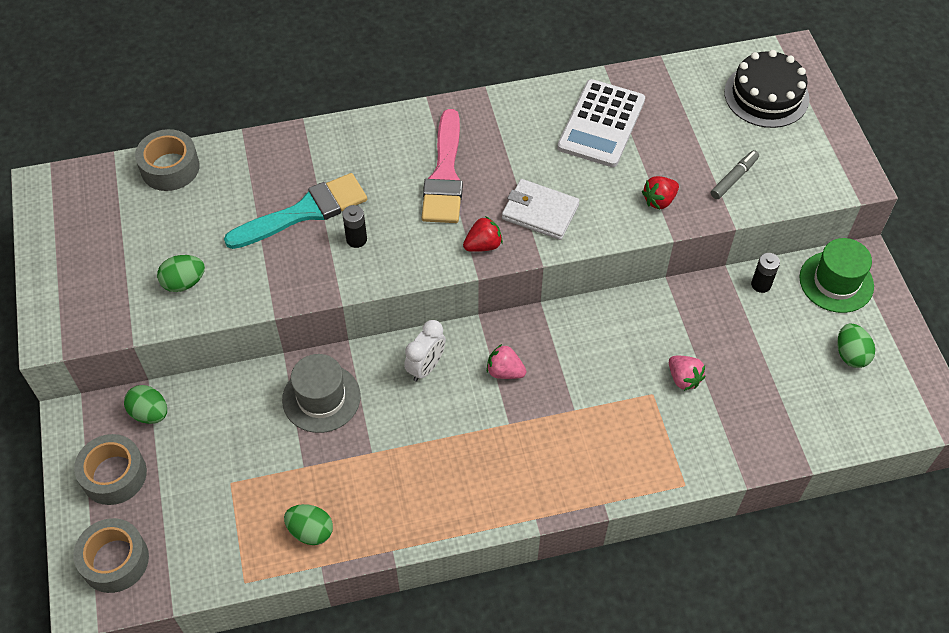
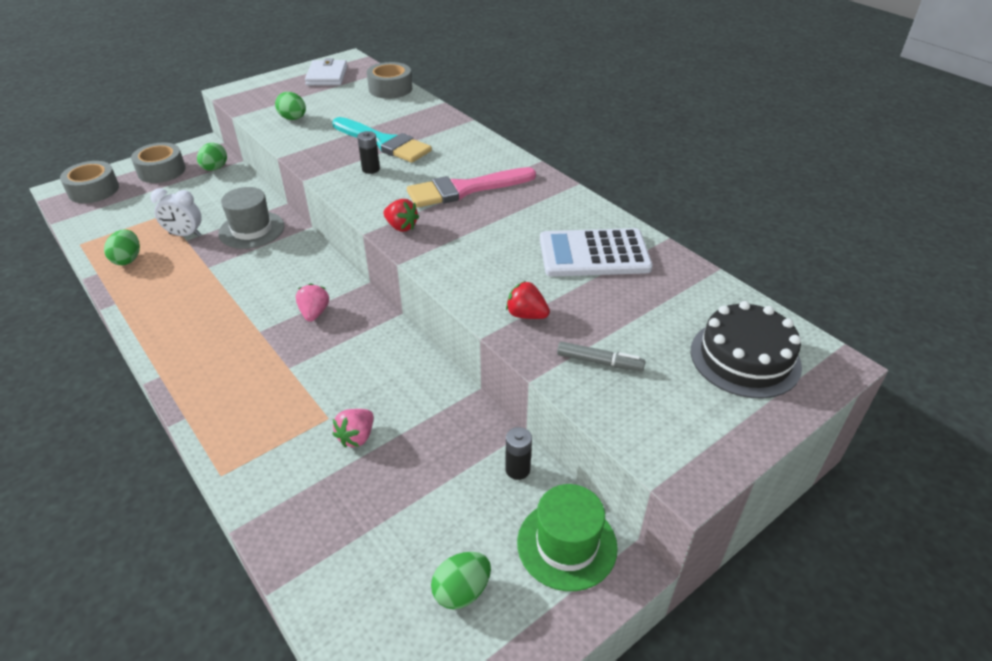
camera: 65 degrees right, 15 degrees down
(426, 367) = (301, 270): white clock -> white clock (185, 235)
(540, 212) = (459, 246): white wallet -> white wallet (327, 76)

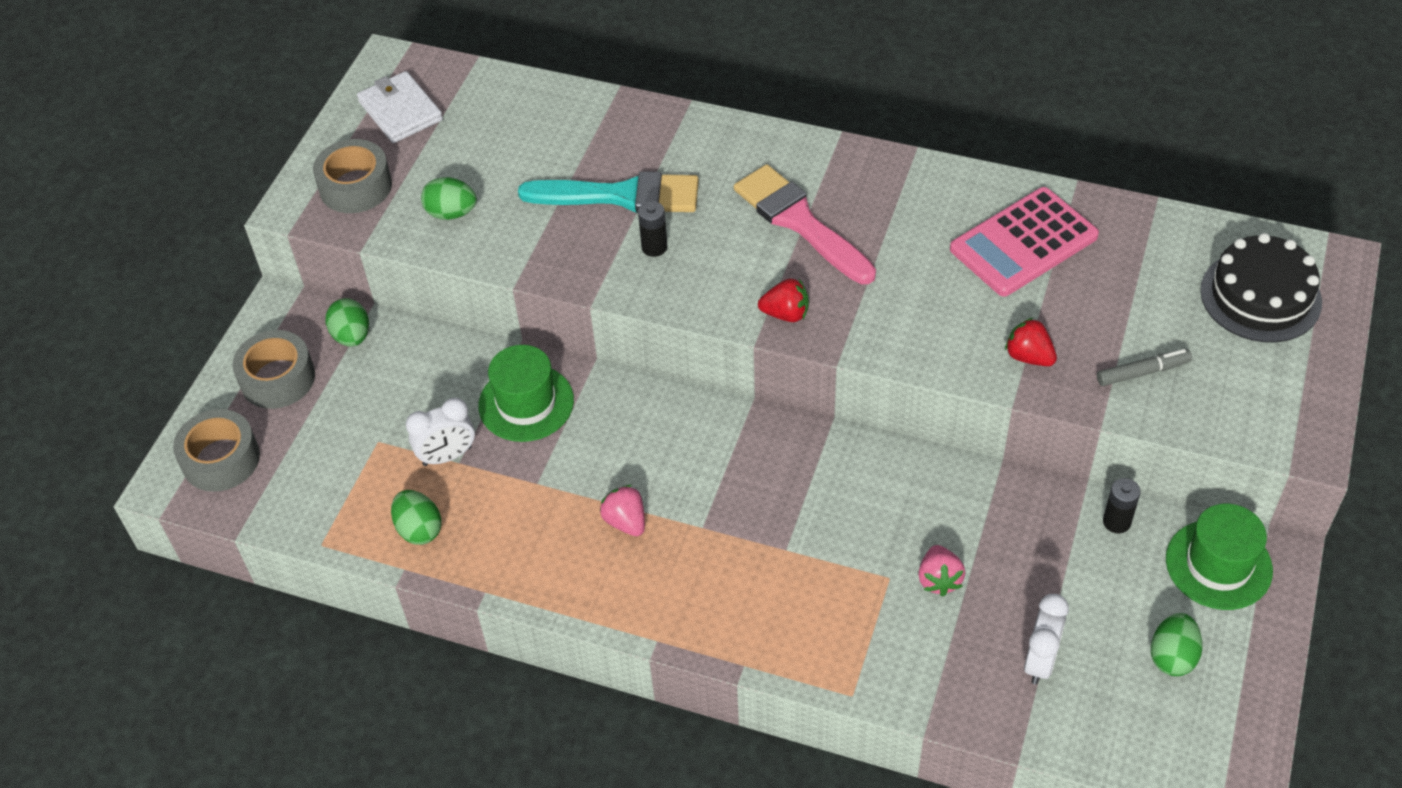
camera: 30 degrees left, 10 degrees up
(251, 230) = (526, 403): grey hat -> green hat
(314, 313) = (738, 471): pink strawberry -> pink strawberry (625, 521)
(363, 531) = (1040, 661): none -> white clock
(390, 89) = (521, 94): grey tape -> grey tape (355, 186)
(465, 189) = (799, 222): pink brush -> pink brush turned 105 degrees clockwise
(526, 315) = (1029, 356): red strawberry -> red strawberry turned 45 degrees clockwise
(594, 254) = (1023, 243): white calculator -> pink calculator

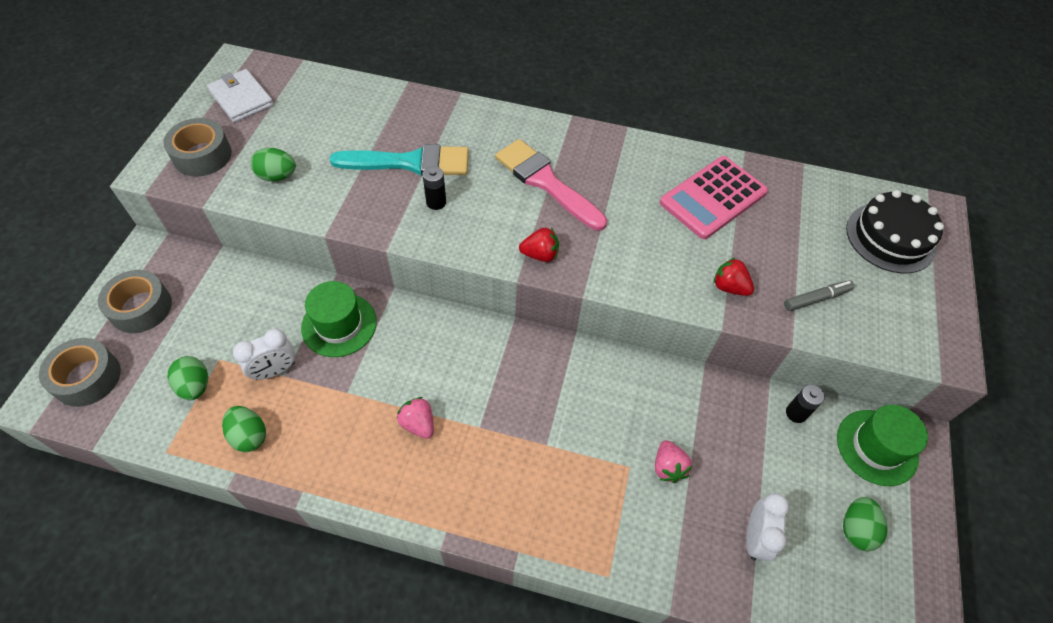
camera: 10 degrees left, 5 degrees up
(352, 336) = (203, 272): green egg -> green egg (195, 386)

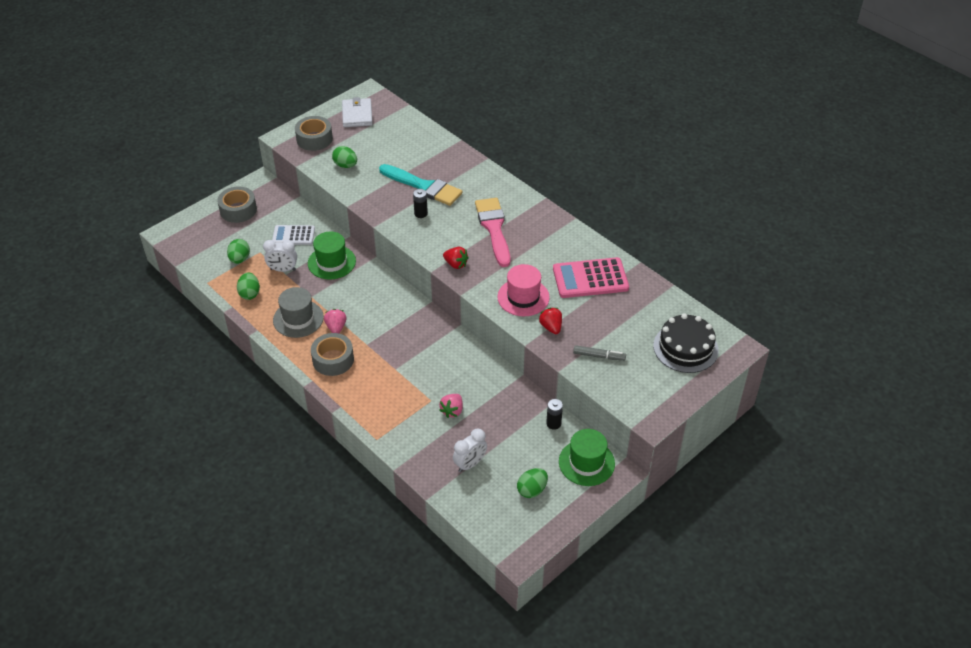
camera: 35 degrees right, 10 degrees down
(87, 378) = (192, 232): grey tape -> grey tape (333, 360)
(254, 309) = (293, 235): none -> white calculator
(353, 439) = (298, 319): none -> grey hat
(661, 261) = (523, 297): none -> pink hat

